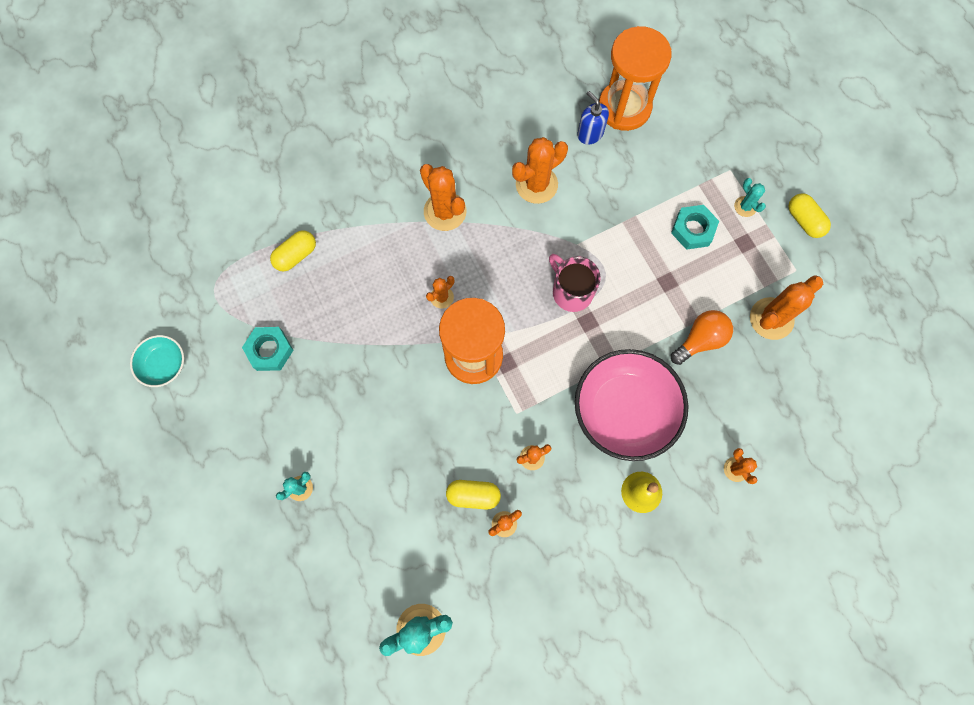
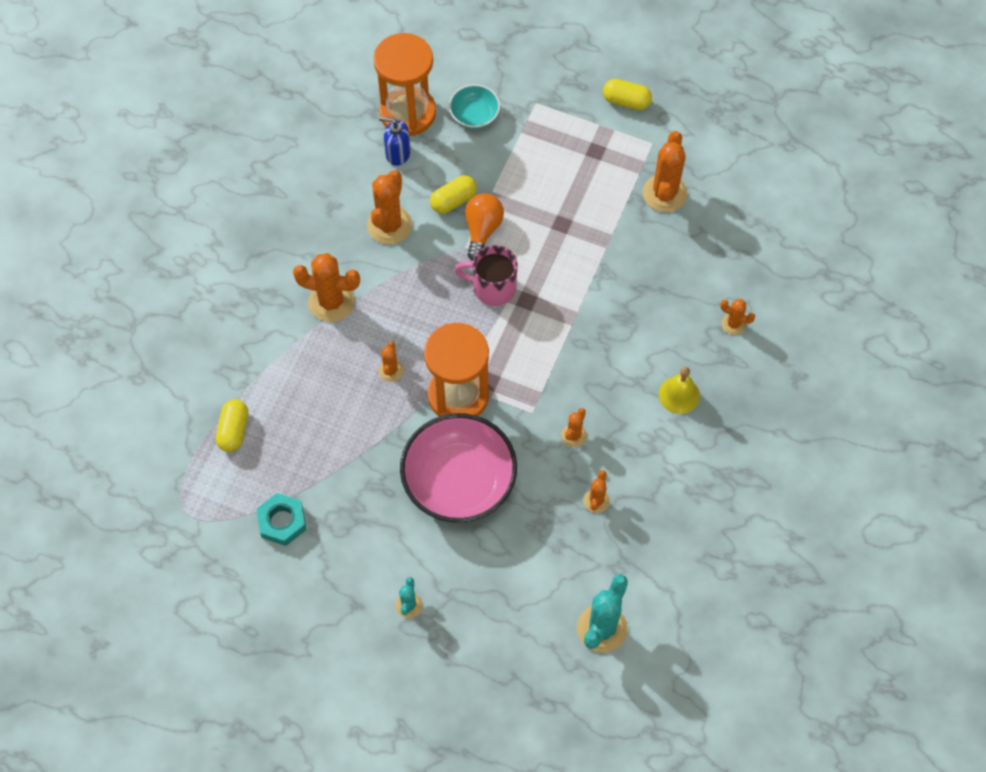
camera: 40 degrees left, 10 degrees down
(164, 365) = (199, 604): turquoise bowl -> turquoise bowl (474, 115)
(473, 495) = (553, 499): yellow capsule -> yellow capsule (453, 201)
(625, 410) = (614, 345): pink bowl -> pink bowl (459, 481)
(693, 229) = (547, 170): turquoise nut -> none
(700, 340) = (625, 249): orange light bulb -> orange light bulb (482, 230)
(745, 206) = (572, 123): turquoise cactus -> none

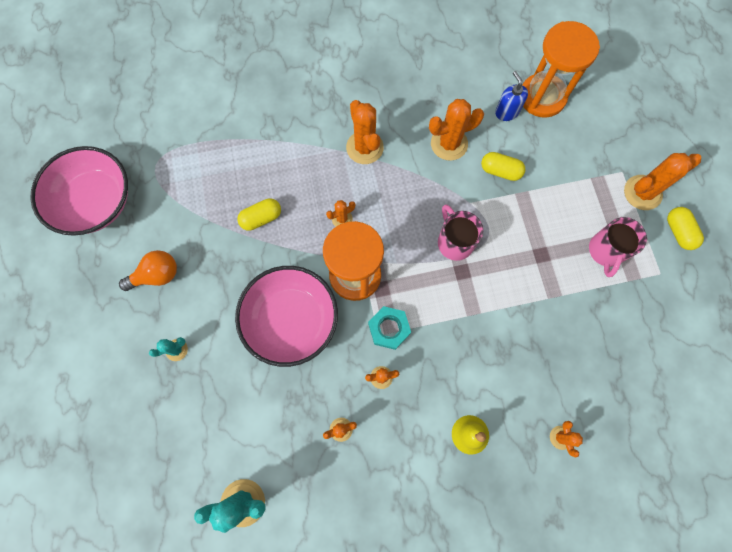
camera: 55 degrees right, 10 degrees up
(180, 597) = (95, 202): none -> pink bowl
(234, 430) = (230, 153): yellow capsule -> yellow capsule (261, 218)
(282, 522) = (186, 227): turquoise nut -> turquoise nut (389, 329)
(474, 115) = (577, 139): turquoise bowl -> none
(482, 230) = (493, 205): orange light bulb -> orange light bulb (157, 275)
(599, 170) = (605, 251): none -> pink mug
(664, 193) = (627, 311): orange cactus -> orange cactus (642, 192)

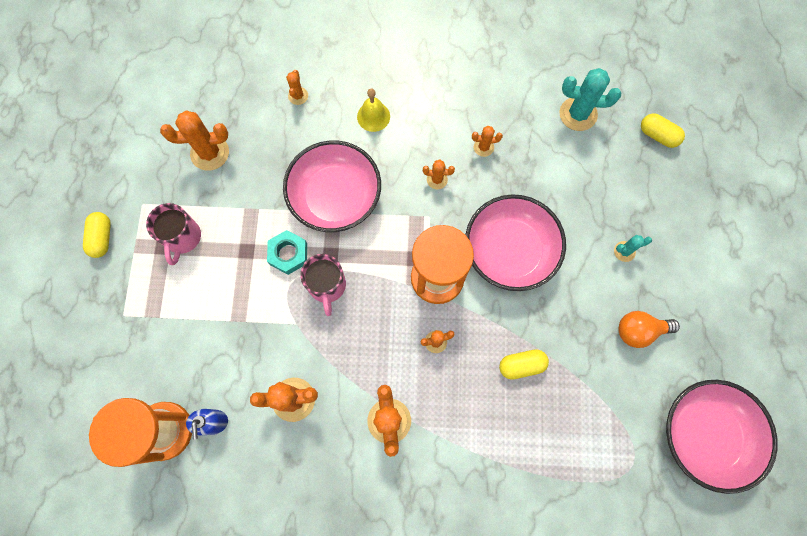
camera: 165 degrees left, 0 degrees up
(389, 329) = (418, 219): turquoise nut -> turquoise nut (288, 254)
(478, 330) = (335, 197): none -> pink bowl
(500, 171) = (250, 351): yellow capsule -> yellow capsule (658, 135)
(605, 251) = (182, 238): pink mug -> pink mug turned 150 degrees clockwise
(642, 192) = (115, 287): orange cactus -> orange cactus (210, 153)

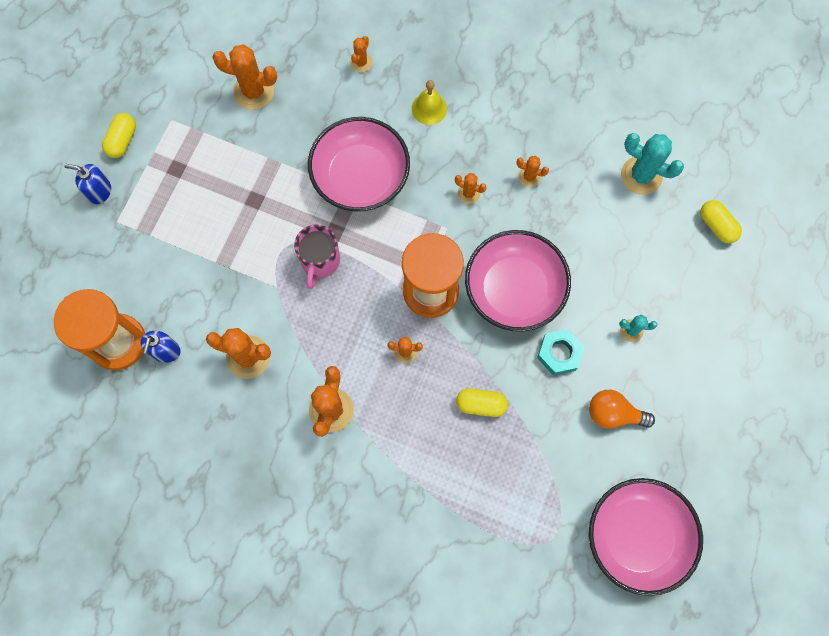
camera: 20 degrees right, 0 degrees up
(96, 293) = (99, 191): none -> blue soap dispenser
(182, 238) = (198, 166): pink mug -> none
(288, 254) = (294, 217): turquoise nut -> turquoise nut (559, 353)

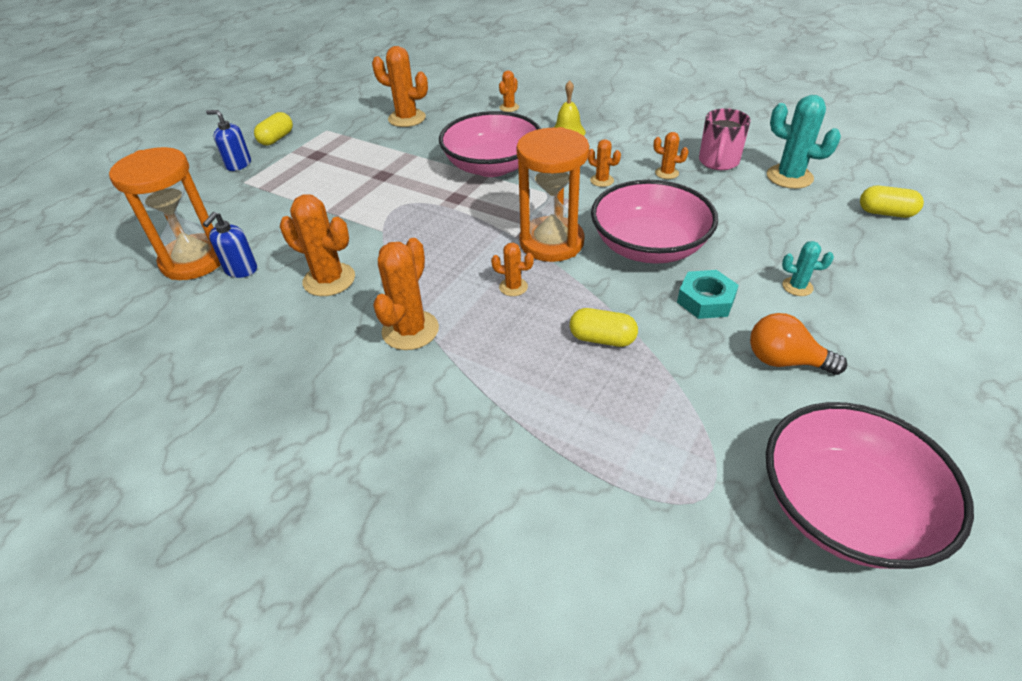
camera: 10 degrees right, 30 degrees down
(320, 261) = (434, 216): pink mug -> pink mug (718, 162)
(717, 226) = (885, 213): yellow capsule -> yellow capsule turned 45 degrees counterclockwise

